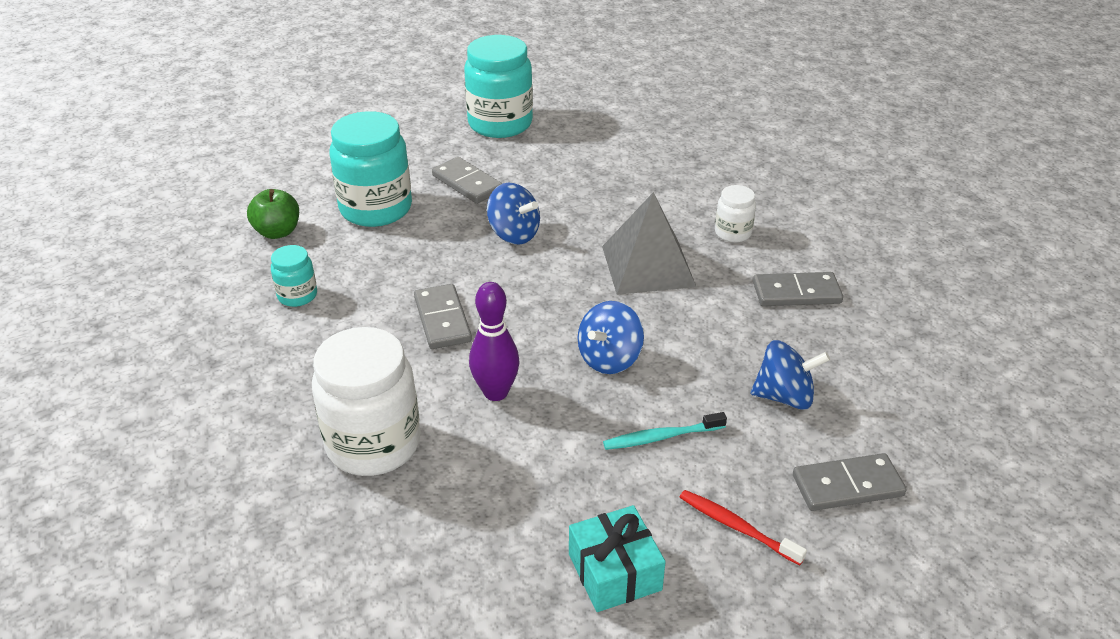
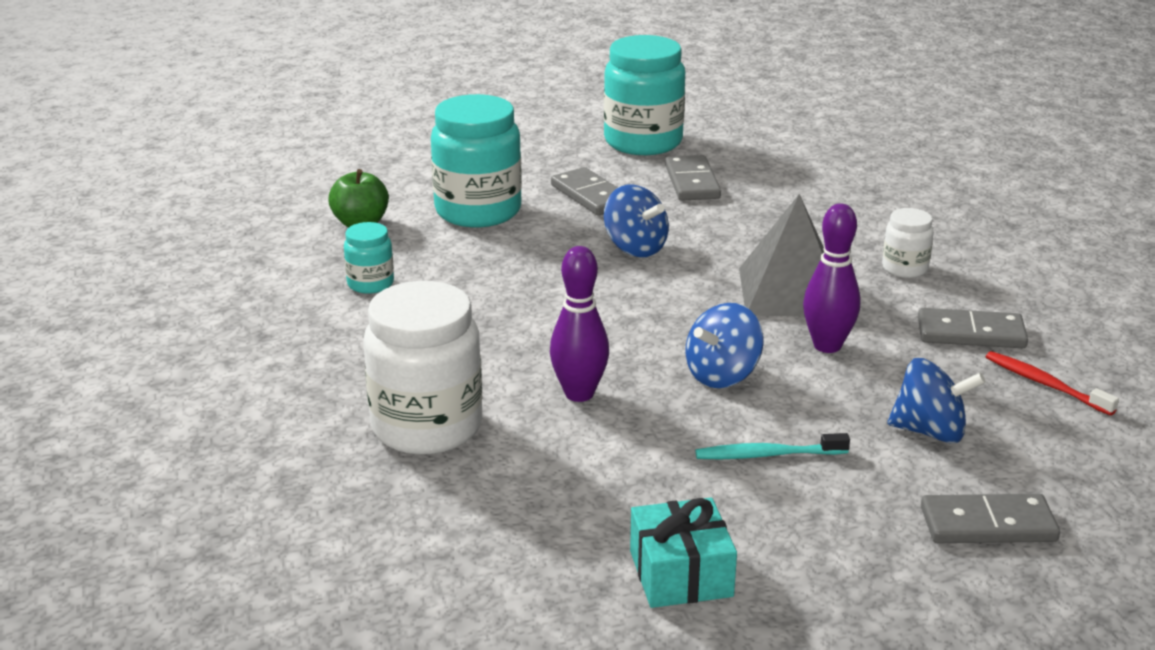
camera: 10 degrees right, 10 degrees down
(442, 319) = (532, 320): grey domino -> grey domino (692, 182)
(687, 318) = (827, 346): none -> purple bowling pin
(737, 527) = (839, 549): red toothbrush -> red toothbrush (1045, 384)

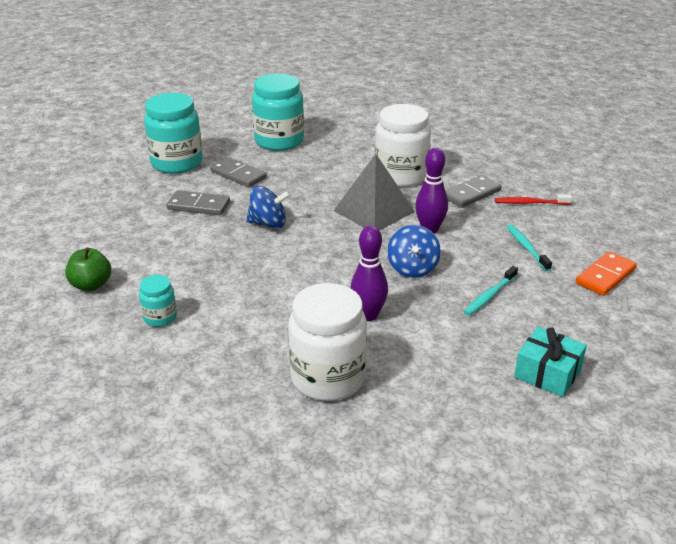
camera: 45 degrees left, 5 degrees up
(478, 211) = (150, 243): turquoise jar -> turquoise jar (279, 141)
(904, 268) = (401, 176): white jar -> white jar, size x2.03
(930, 431) = (526, 248): blue spinning top -> turquoise toothbrush
(988, 525) = (605, 276): grey domino -> orange domino

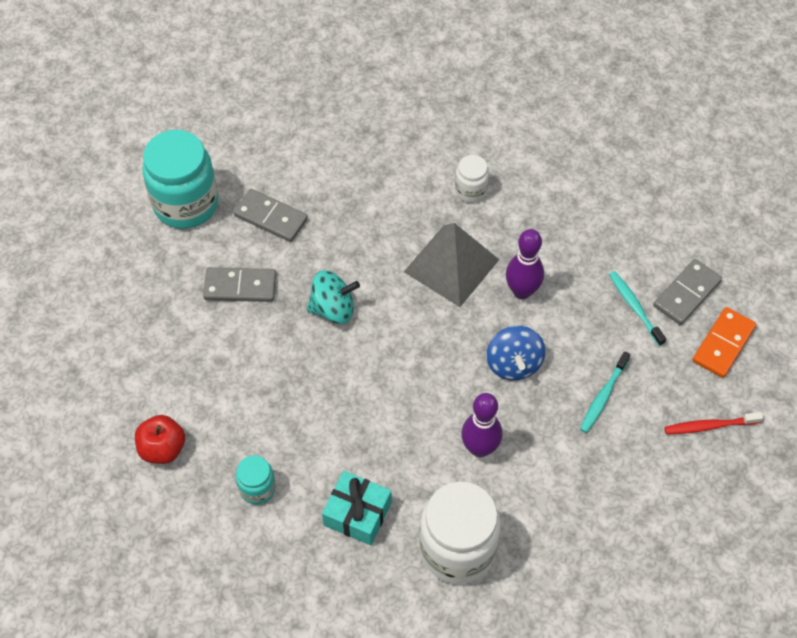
camera: 10 degrees left, 25 degrees up
(91, 285) = (163, 448): green apple -> red apple
(268, 224) = (333, 309): blue spinning top -> turquoise spinning top
(279, 141) = (303, 137): turquoise jar -> none
(401, 176) = (471, 190): white jar -> white jar, size x0.49
(471, 194) = (561, 215): grey domino -> grey domino (687, 294)
(530, 203) = (631, 223): red toothbrush -> red toothbrush (709, 426)
(547, 373) = (674, 505): turquoise gift -> turquoise gift (357, 514)

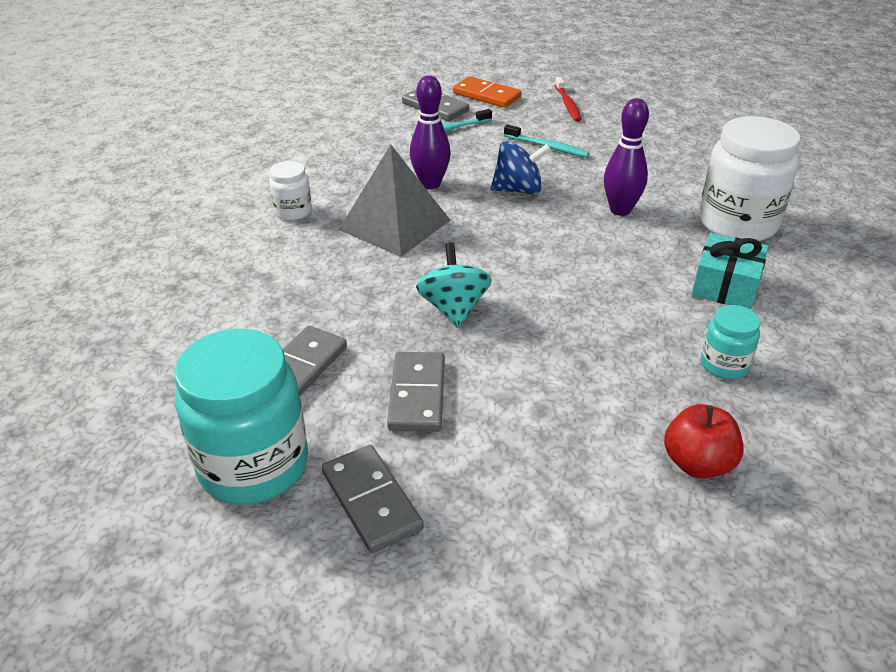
camera: 90 degrees left, 20 degrees down
(152, 265) = (371, 500): none -> grey domino

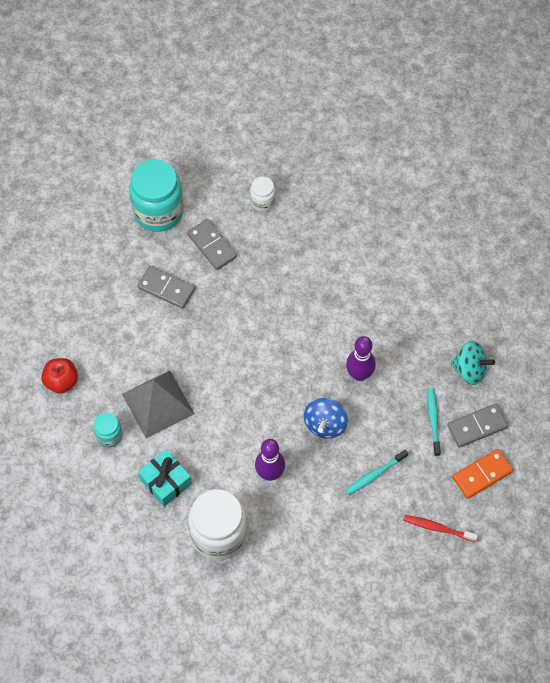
camera: 115 degrees right, 25 degrees up
(293, 211) = (363, 283): white jar -> white jar (262, 202)
(371, 500) = (115, 248): grey domino -> none
(394, 224) = (319, 334): grey pyramid -> grey pyramid (158, 404)
(454, 309) = (221, 331): turquoise spinning top -> turquoise spinning top (470, 369)

